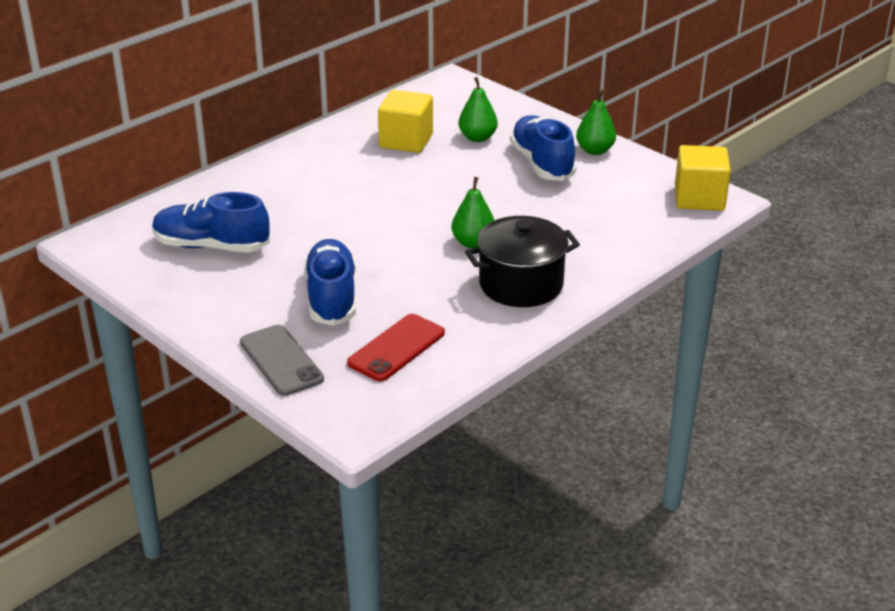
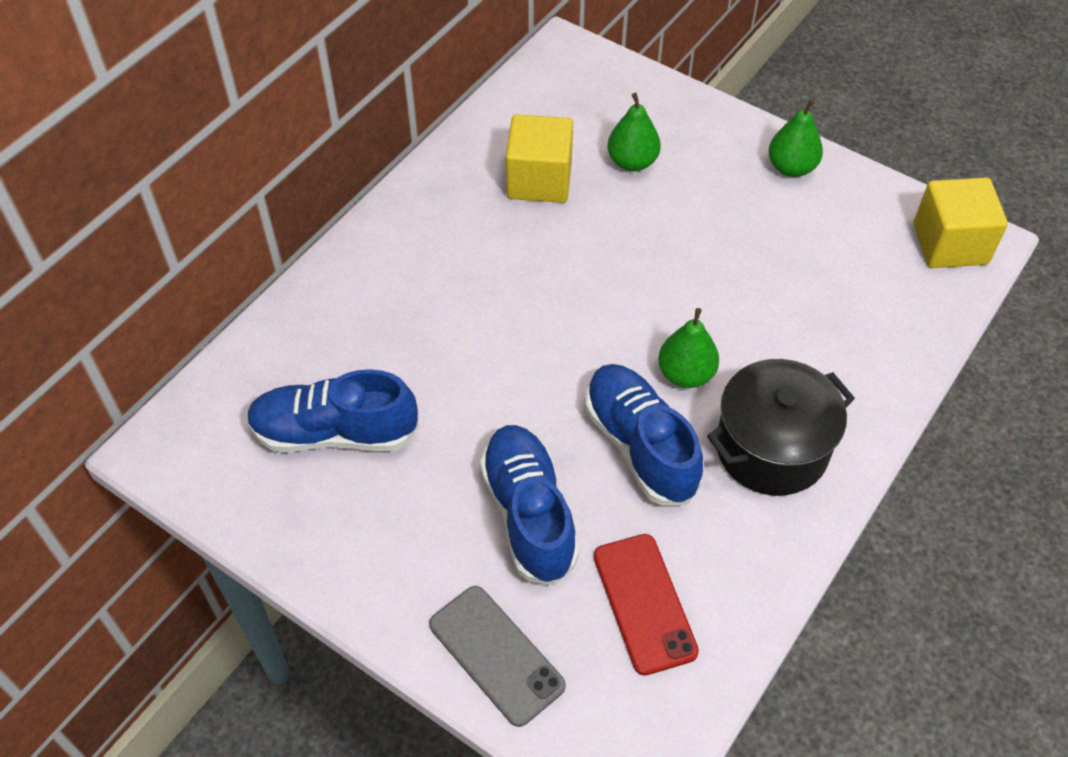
camera: 10 degrees left, 20 degrees up
(396, 348) = (644, 603): red phone -> red phone turned 45 degrees counterclockwise
(542, 163) = (730, 202): blue shoe -> blue shoe (640, 445)

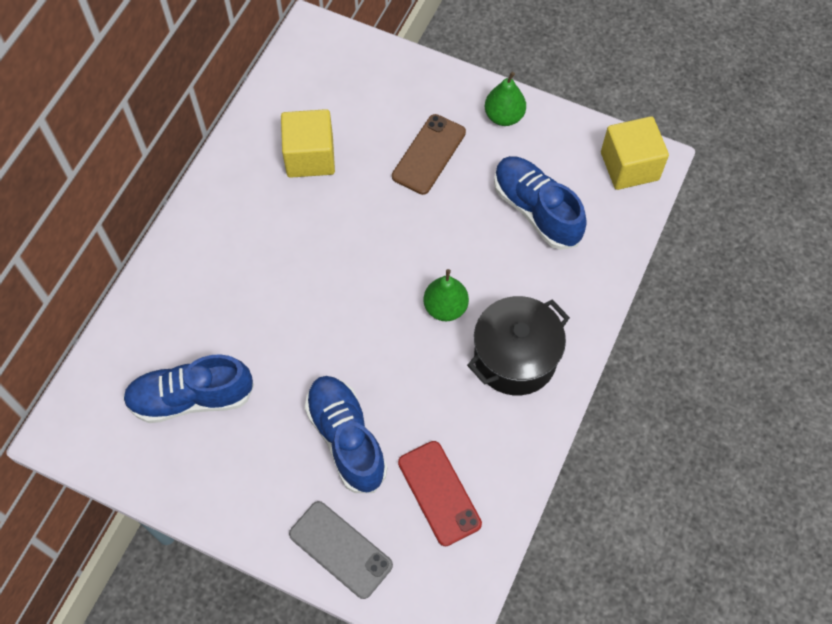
camera: 10 degrees left, 10 degrees up
(632, 162) = (380, 129): green pear -> none
(640, 445) = (419, 371): blue shoe -> blue shoe (536, 210)
(689, 197) = (429, 154): none -> brown phone

